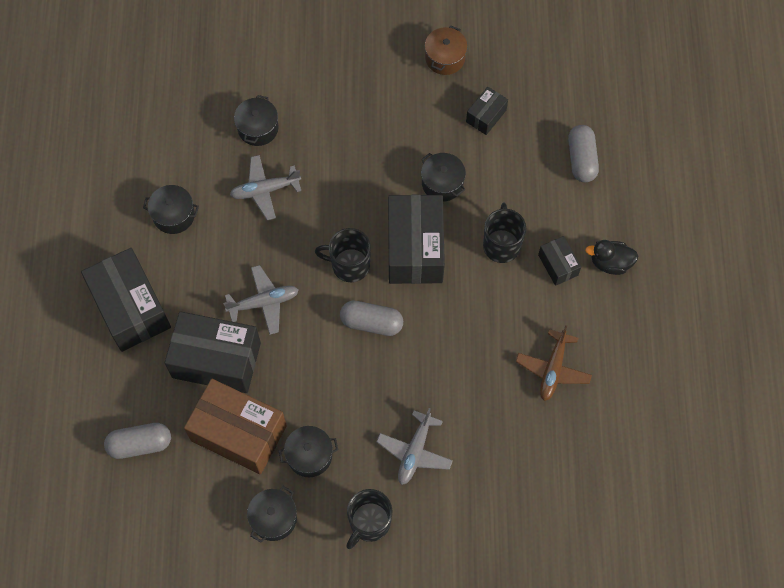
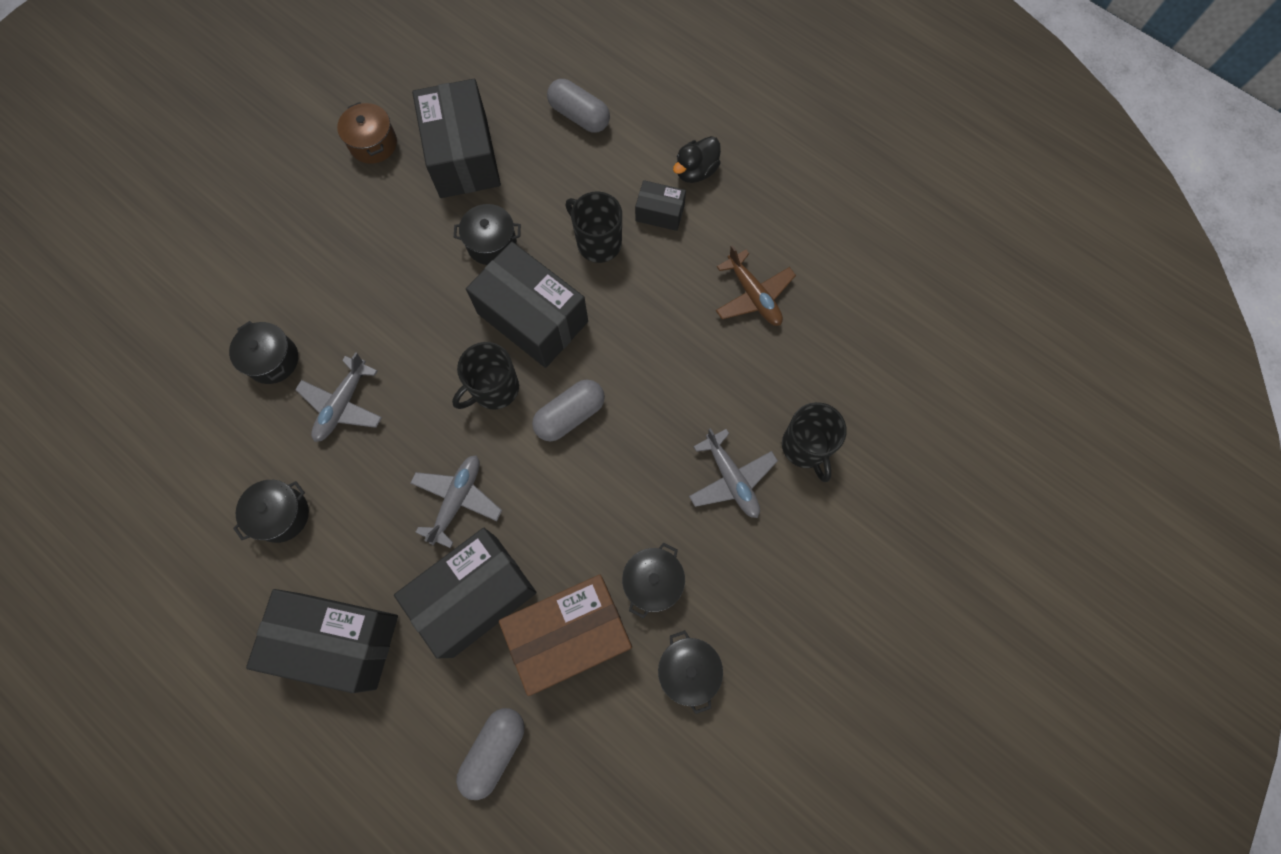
camera: 50 degrees left, 5 degrees up
(369, 523) = (767, 579): black mug -> black mug (805, 447)
(486, 116) = (463, 156): black box -> black box, size x2.04

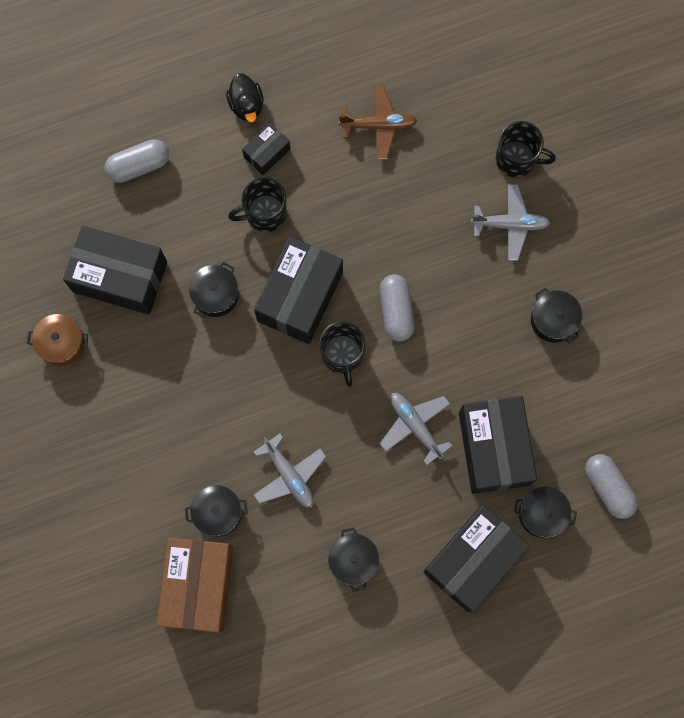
camera: 60 degrees left, 5 degrees up
(533, 317) = (300, 296): black box -> black box turned 45 degrees counterclockwise
(570, 635) = (558, 396): brown box -> brown box (198, 586)
(688, 670) = (626, 330): black pot -> black pot (542, 514)

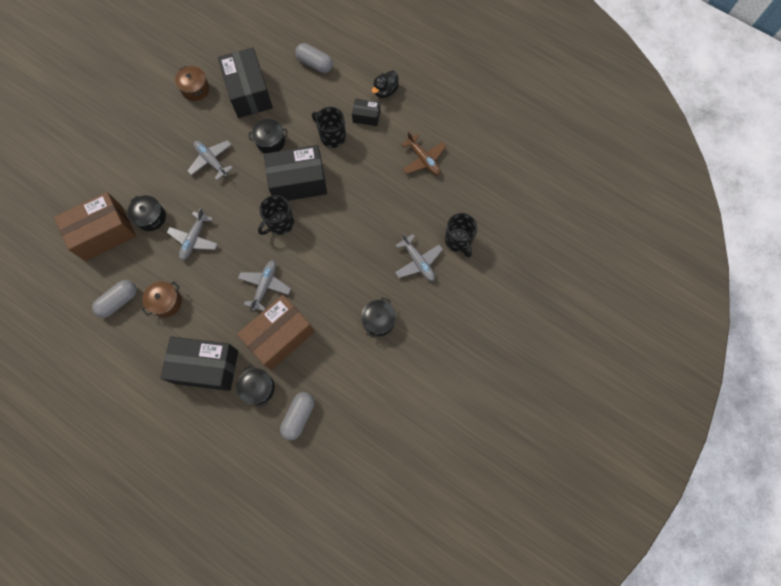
camera: 55 degrees right, 5 degrees down
(190, 387) = (211, 161): none -> grey plane
(353, 560) = (166, 302): black pot -> brown pot
(396, 311) = (324, 234): grey capsule -> grey capsule (119, 301)
(493, 448) = (280, 336): black box -> brown box

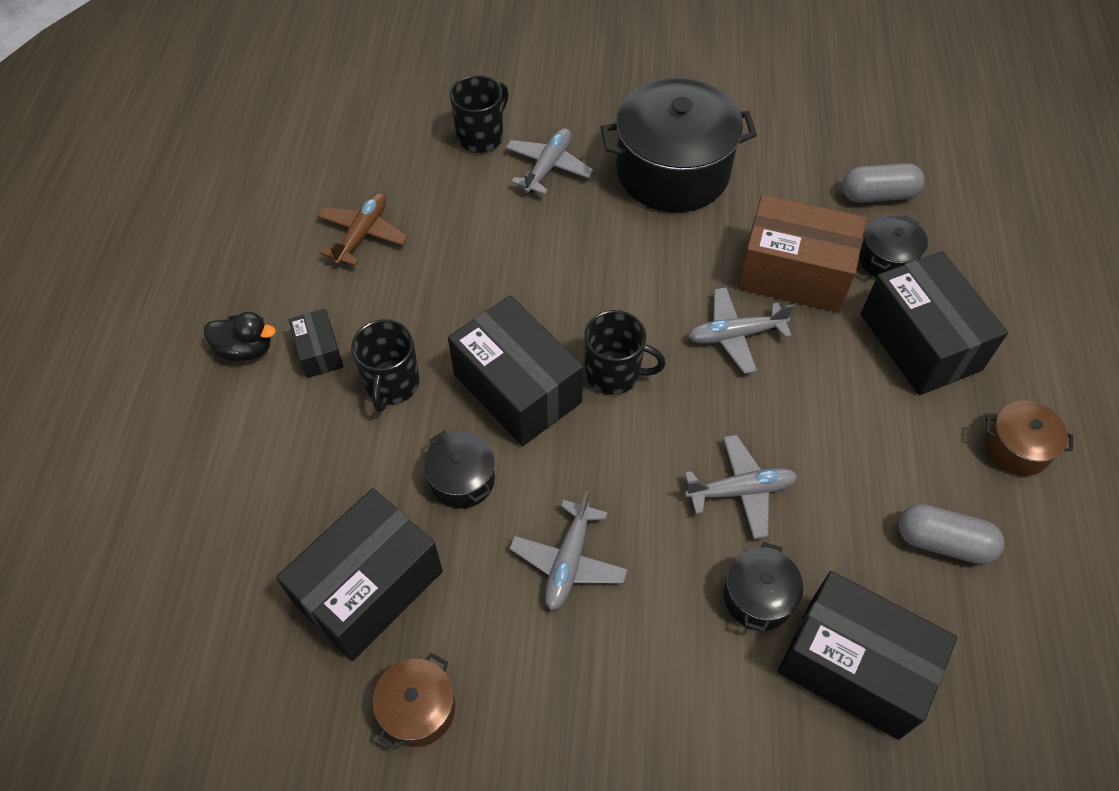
camera: 120 degrees left, 15 degrees down
(104, 233) = (854, 666): brown box -> black box
(166, 302) = (879, 463): brown pot -> brown pot (1016, 448)
(315, 64) = (235, 500): grey capsule -> none
(378, 321) = (672, 171): black pot -> black pot, size x2.12

